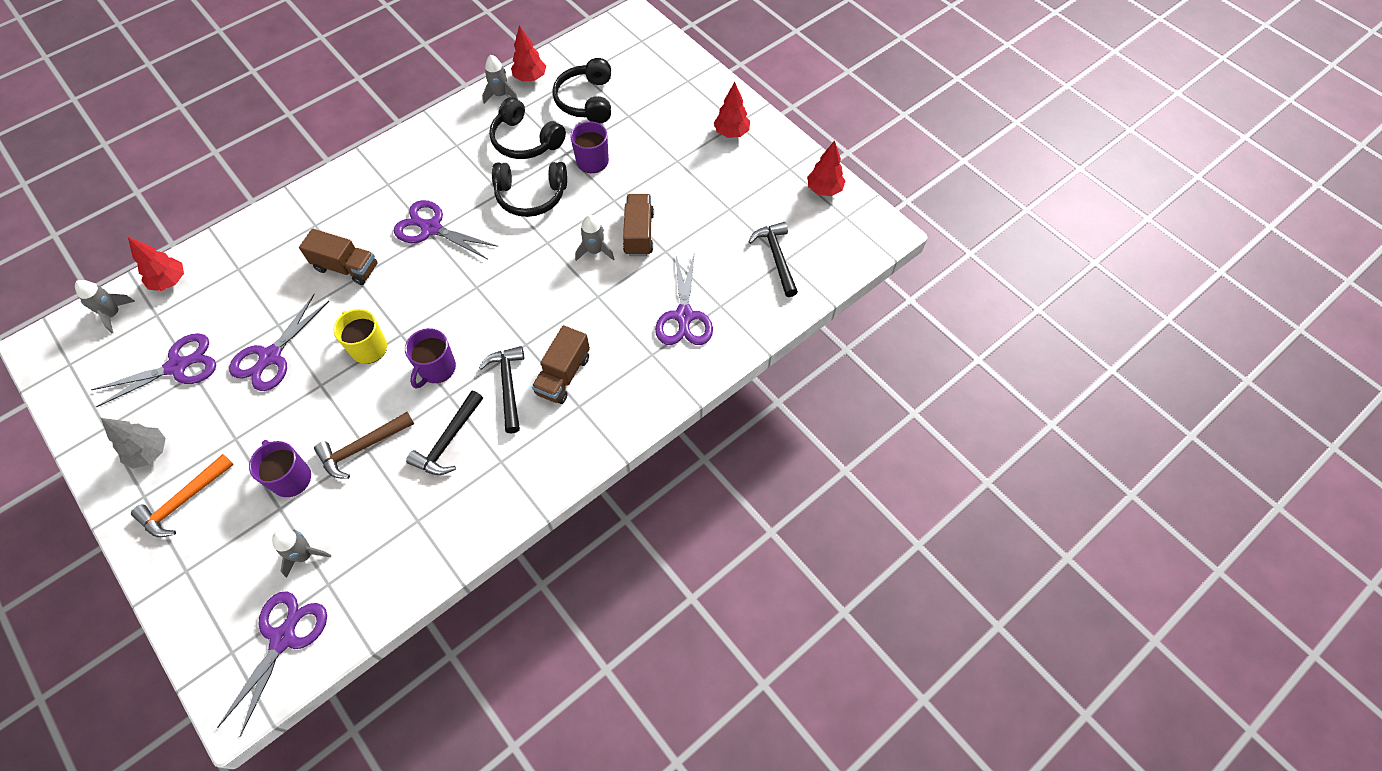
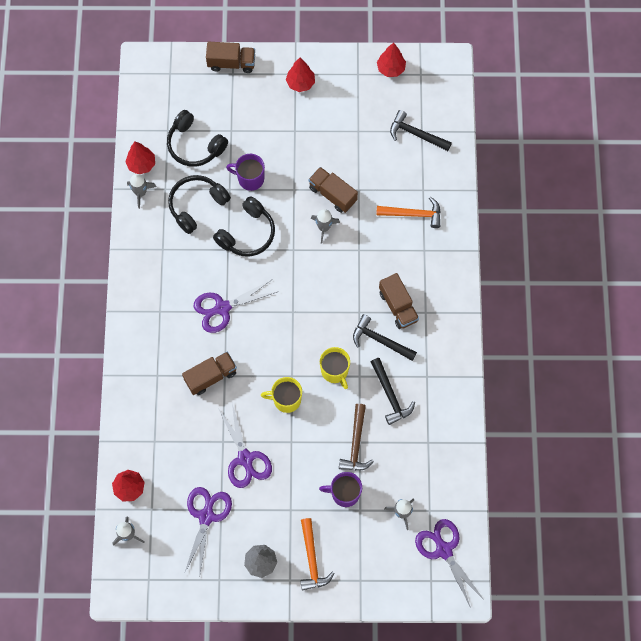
camera: 50 degrees left, 10 degrees up
(437, 369) = (335, 371): purple mug -> yellow mug
(525, 140) = (197, 205): black headphones -> black headphones turned 150 degrees clockwise
(684, 316) = (413, 214): purple scissors -> orange hammer
(697, 73) = (231, 63): none -> brown truck

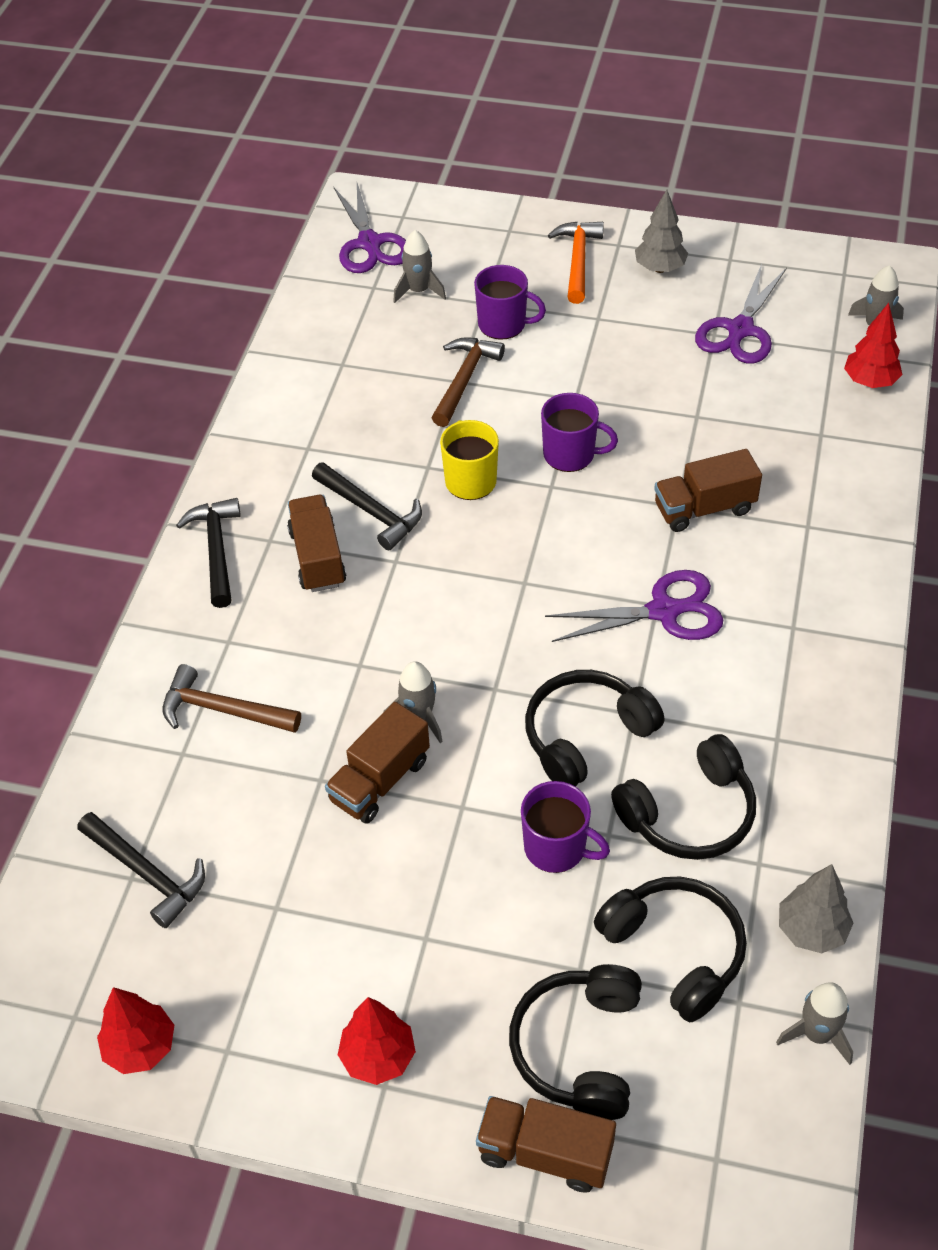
camera: 165 degrees left, 20 degrees down
(141, 164) = (811, 930): red tree -> grey tree
(141, 193) = (817, 865): grey rocket -> grey rocket (817, 1034)
(226, 101) = (579, 1048): none -> black headphones
(245, 458) = (661, 389): purple scissors -> none
(286, 399) = (570, 454): yellow mug -> purple mug
(332, 194) = (379, 780): brown truck -> brown truck turned 75 degrees clockwise
(390, 395) = (382, 432): black hammer -> black hammer (216, 550)
(413, 214) = (222, 710): orange hammer -> brown hammer

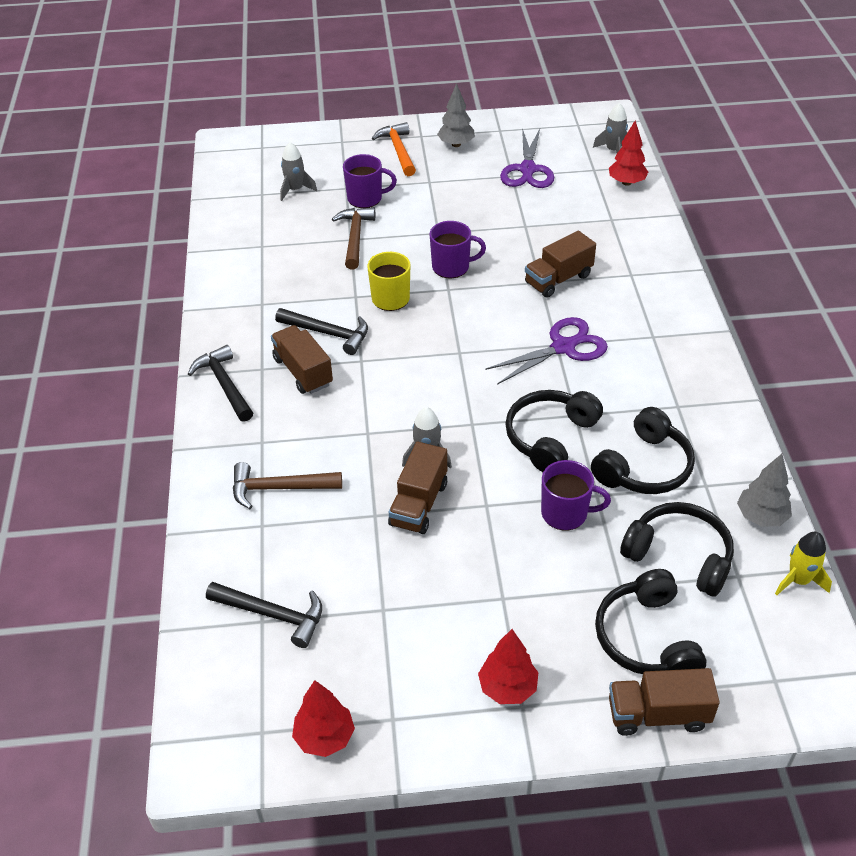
camera: 20 degrees left, 5 degrees down
(369, 243) = (246, 168): purple scissors -> none
(817, 1034) = (798, 580): grey rocket -> yellow rocket

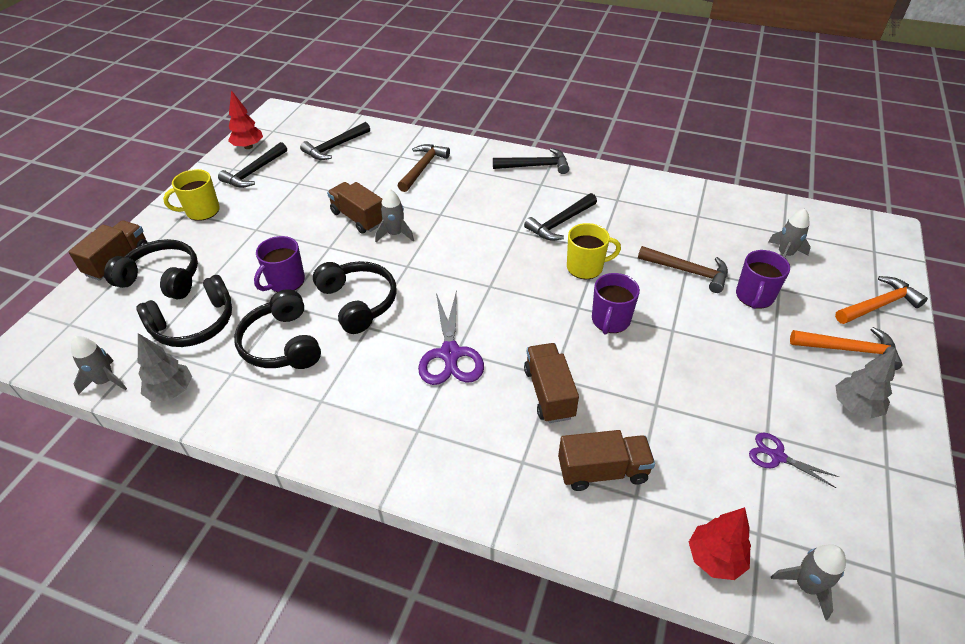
camera: 115 degrees right, 0 degrees up
(303, 372) = (524, 201): brown truck -> brown truck (602, 471)
(335, 141) = (879, 305): none -> orange hammer
(386, 682) = (254, 172): none -> black hammer
(508, 688) = (202, 211): red tree -> yellow mug
(527, 169) = (777, 456): purple scissors -> purple scissors, size x0.57
(798, 580) = (105, 381): yellow rocket -> grey rocket

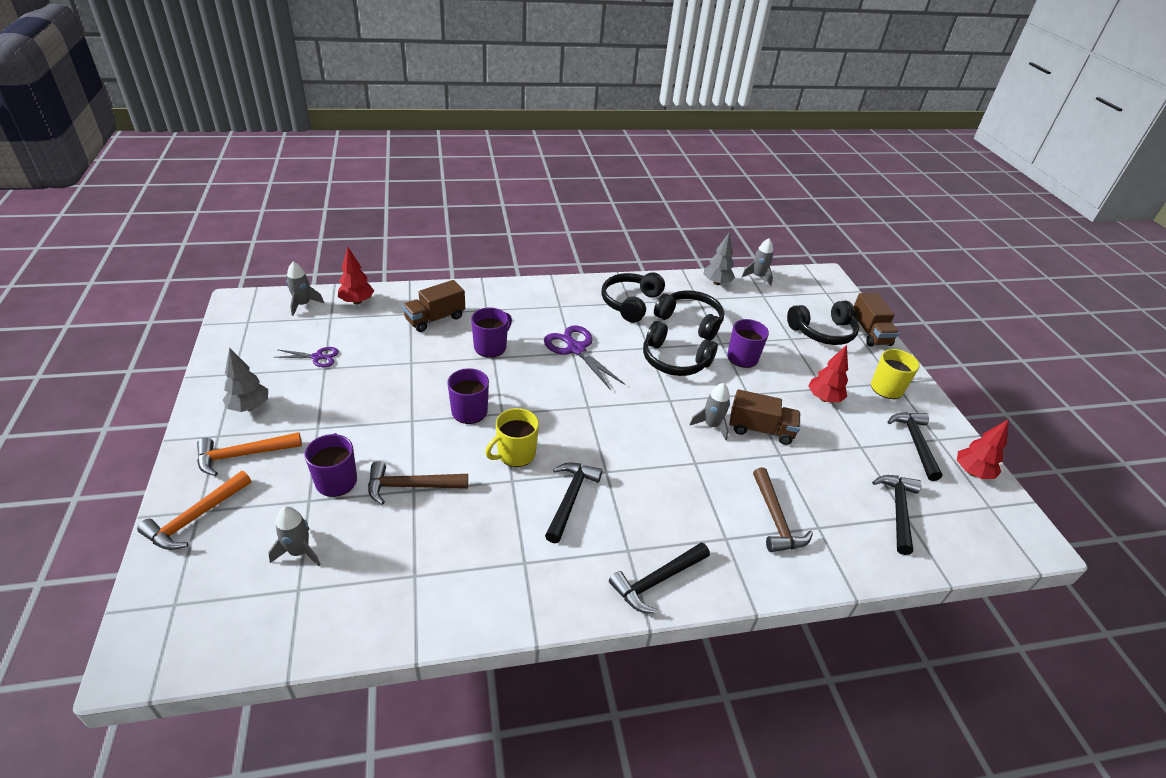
camera: 145 degrees right, 5 degrees down
(194, 324) = (758, 314): black headphones -> black headphones (630, 303)
(269, 222) = (823, 398): none -> red tree
(549, 393) = (491, 347): brown truck -> purple mug

